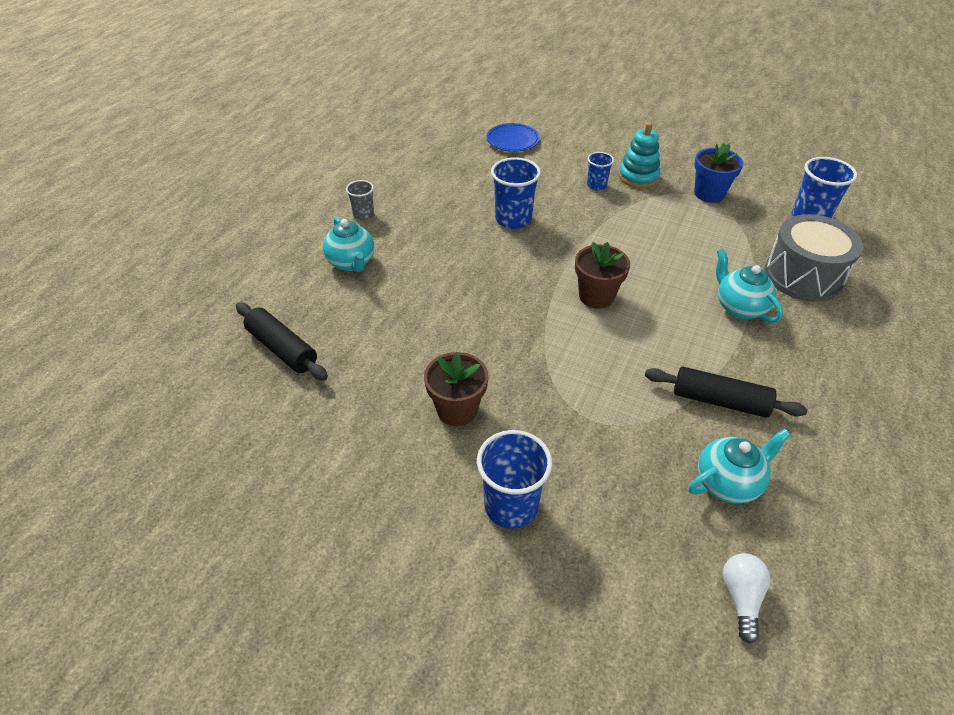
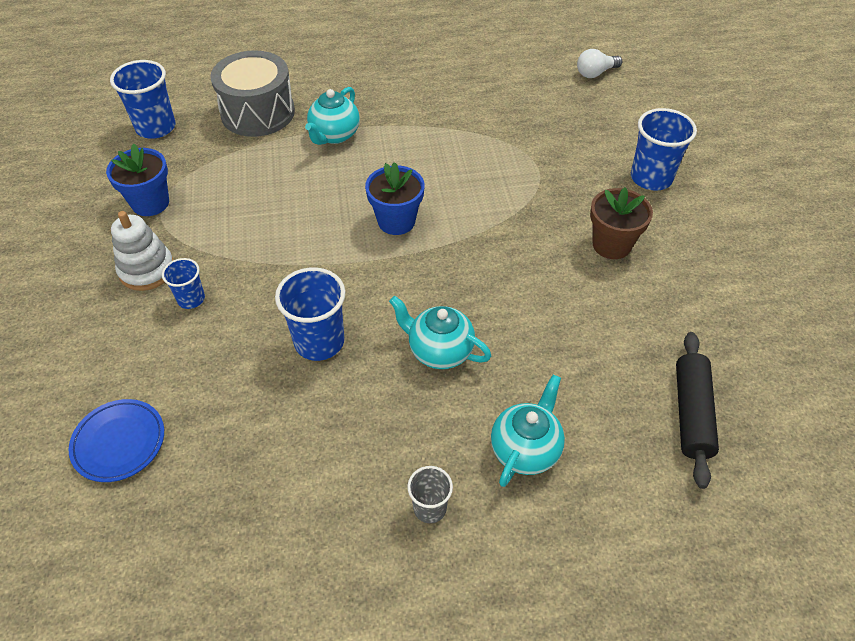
camera: 125 degrees left, 5 degrees up
(596, 296) = (396, 221): brown flower pot -> blue flower pot
(638, 177) = (147, 270): turquoise stacking toy -> white stacking toy
(719, 401) = (454, 118): black rolling pin -> none
(728, 482) = (523, 96): turquoise teapot -> turquoise teapot (439, 351)

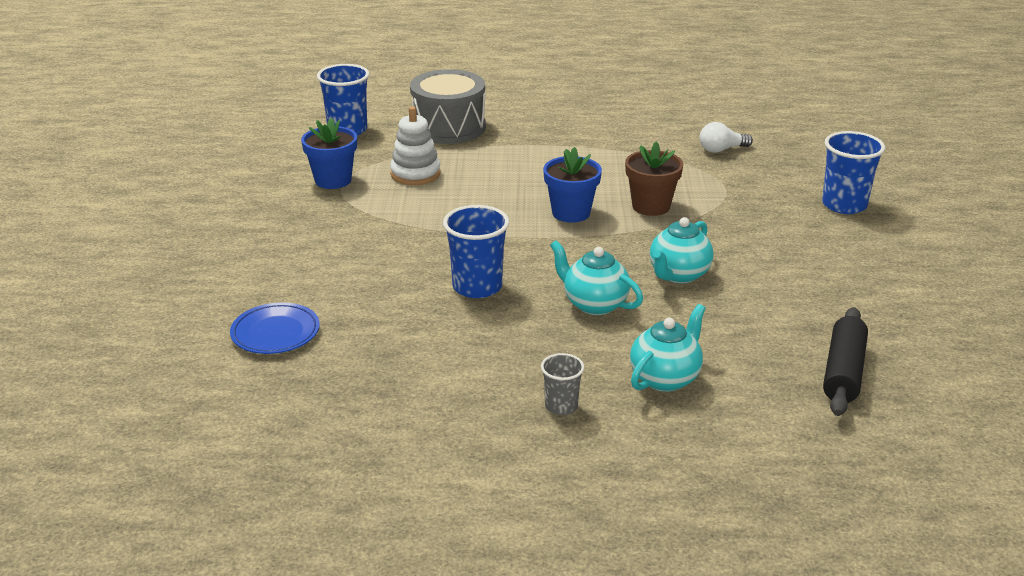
camera: 10 degrees right, 20 degrees down
(147, 270) = (321, 224): white stacking toy -> white stacking toy (415, 174)
(191, 299) = (359, 247): blue cup -> none
(334, 135) = (521, 149): turquoise teapot -> turquoise teapot (678, 275)
(595, 73) = (803, 125): white light bulb -> white light bulb (721, 150)
(611, 245) = (789, 248): brown flower pot -> brown flower pot (651, 206)

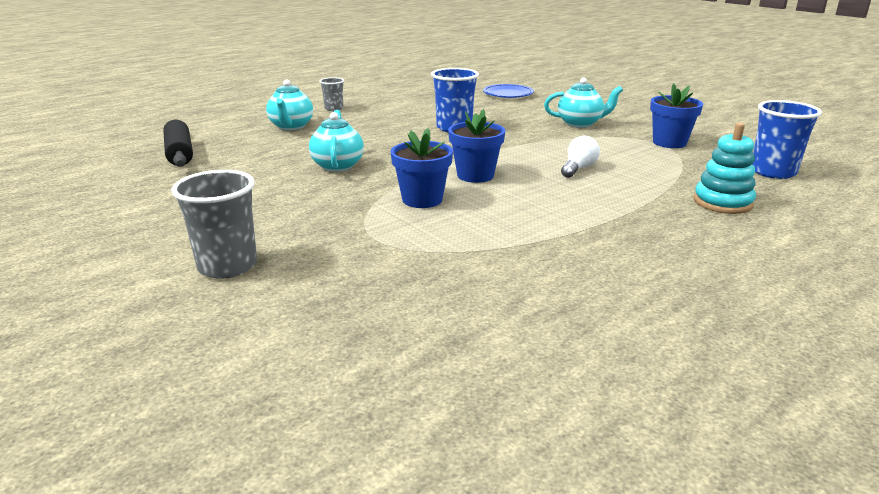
camera: 140 degrees right, 5 degrees down
(415, 174) = (637, 162): white stacking toy -> none
(448, 127) = (722, 202): grey drum -> turquoise stacking toy
(594, 304) = (373, 139): turquoise teapot -> turquoise teapot (580, 123)
(651, 206) = (422, 200): brown flower pot -> blue flower pot
(721, 150) = (436, 285): white light bulb -> white light bulb (578, 168)
(844, 205) = (227, 266): blue cup -> grey cup

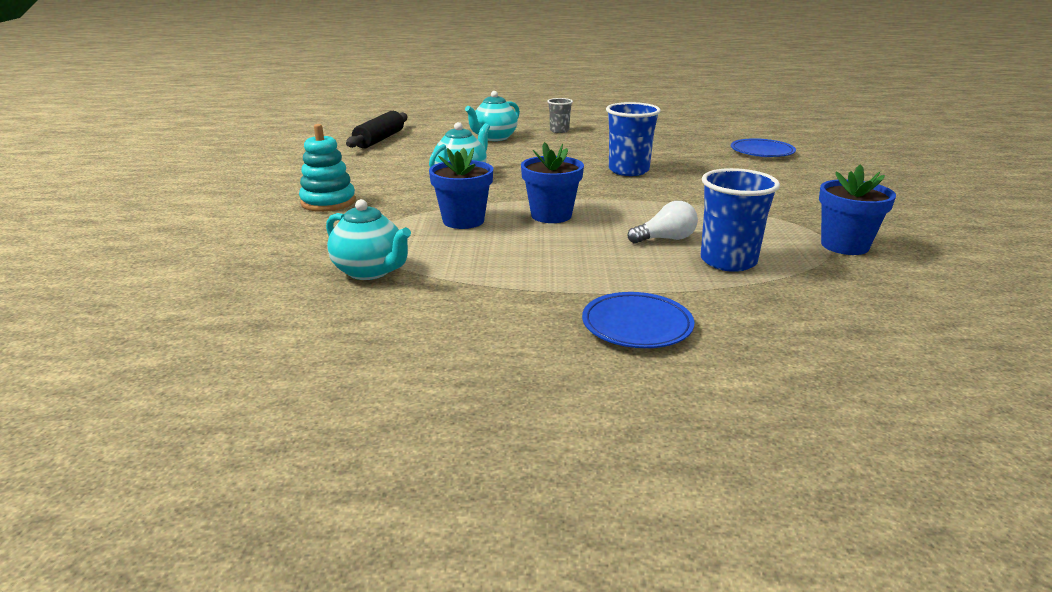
camera: 40 degrees right, 0 degrees up
(227, 266) = (249, 222): grey cup -> none
(580, 123) = (777, 198): turquoise teapot -> turquoise teapot (370, 271)
(680, 228) = (637, 325): none -> blue plate
(722, 202) = (752, 322): turquoise stacking toy -> turquoise stacking toy (328, 202)
(773, 172) = (915, 317): blue cup -> blue cup (728, 261)

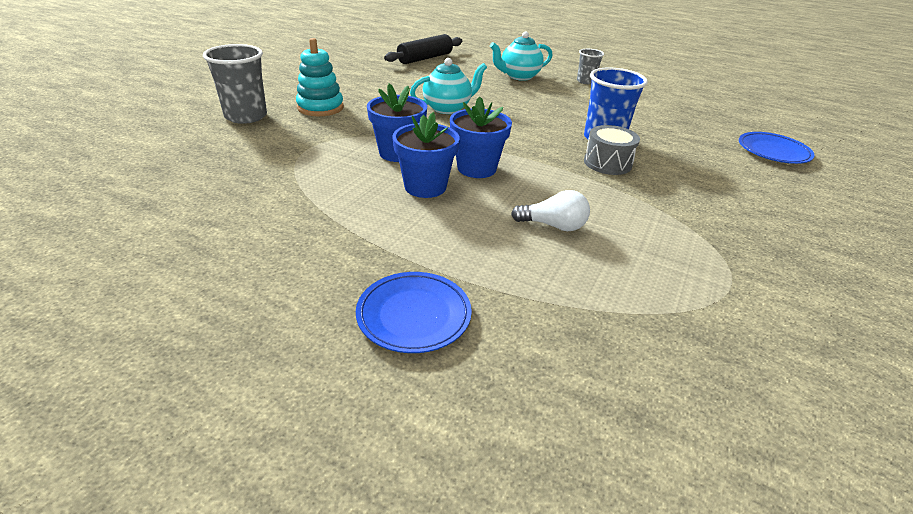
camera: 25 degrees right, 10 degrees up
(254, 227) = (246, 116): none -> grey cup
(370, 271) = (273, 181): turquoise teapot -> none
(653, 187) = (607, 163): none -> grey drum
(728, 261) = (588, 272): blue cup -> none
(844, 245) = (745, 297): blue flower pot -> blue flower pot (425, 187)

